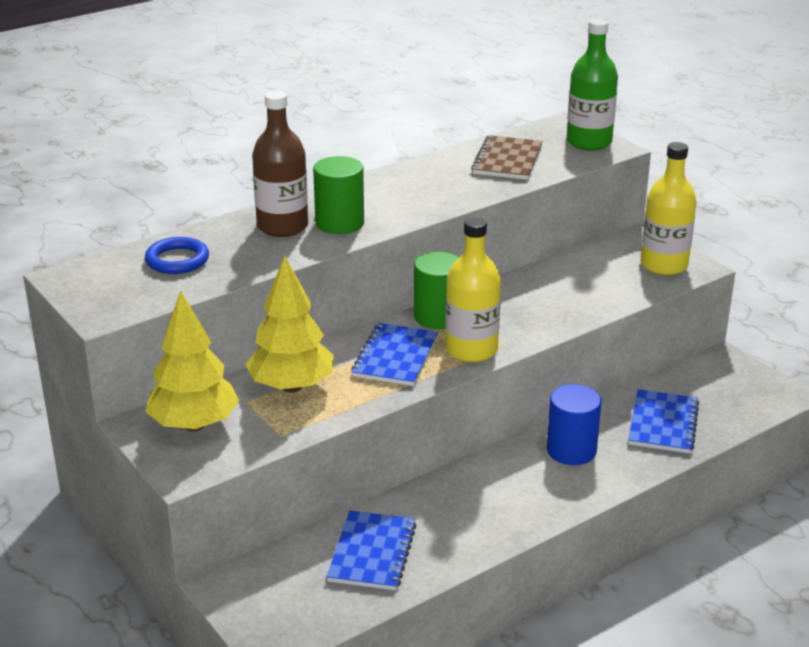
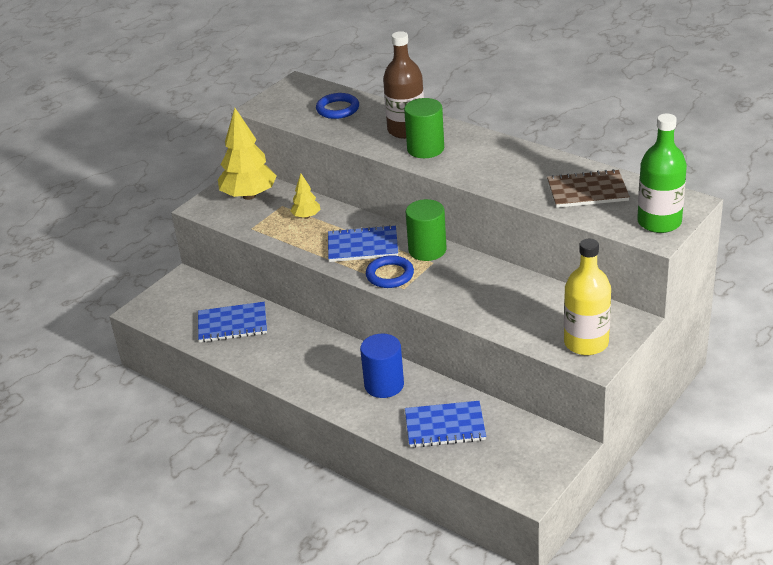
camera: 75 degrees right, 5 degrees up
(292, 386) = (306, 216): yellow tree -> yellow tree, size x0.50
(471, 350) = (390, 275): yellow bottle -> blue ring

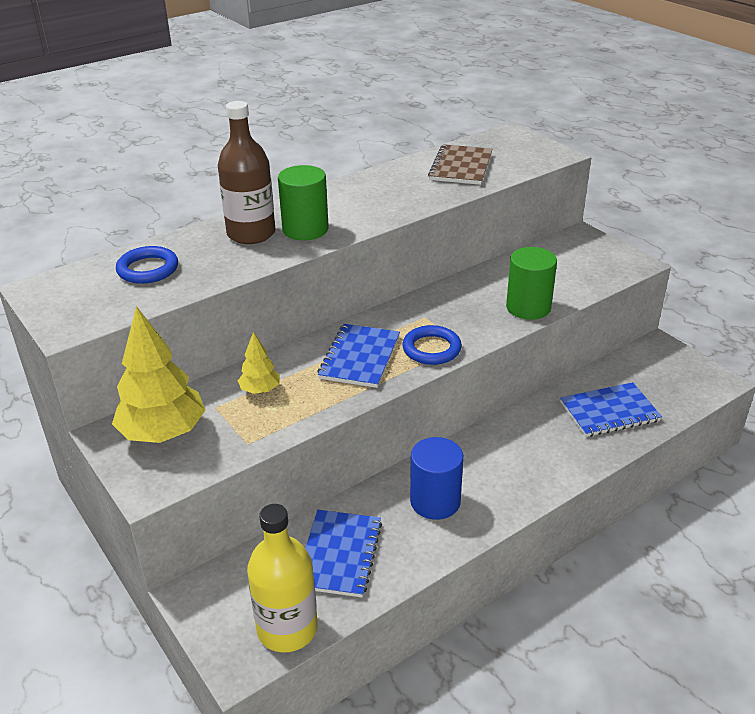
camera: 75 degrees left, 0 degrees up
(384, 385) = (526, 440): blue cylinder -> blue cylinder (435, 501)
(427, 250) = (399, 316): green cylinder -> green cylinder (528, 307)
(445, 426) = (609, 411): blue notebook -> blue notebook turned 60 degrees clockwise
(586, 343) = (605, 261): yellow bottle -> yellow bottle (287, 628)
(659, 222) = (534, 149): green bottle -> none

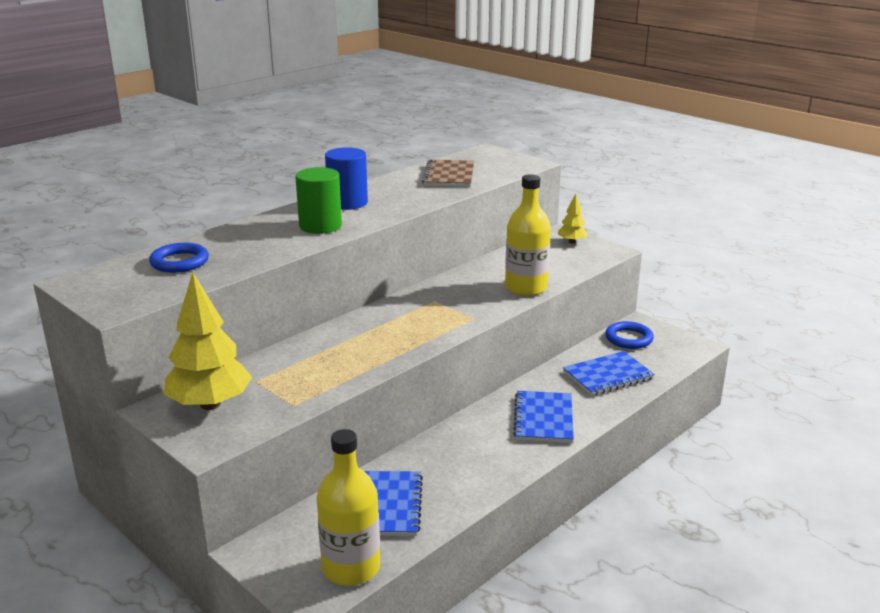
camera: 10 degrees left, 10 degrees down
(251, 234) = (270, 231): brown bottle -> none
(260, 390) = (295, 365): yellow tree -> yellow tree (572, 242)
(360, 357) = (383, 334): blue notebook -> blue notebook (543, 419)
(431, 349) = (447, 323): blue ring -> blue ring (629, 338)
(435, 501) = (467, 456): blue cylinder -> blue cylinder (347, 203)
(528, 307) = (526, 288): green cylinder -> yellow bottle

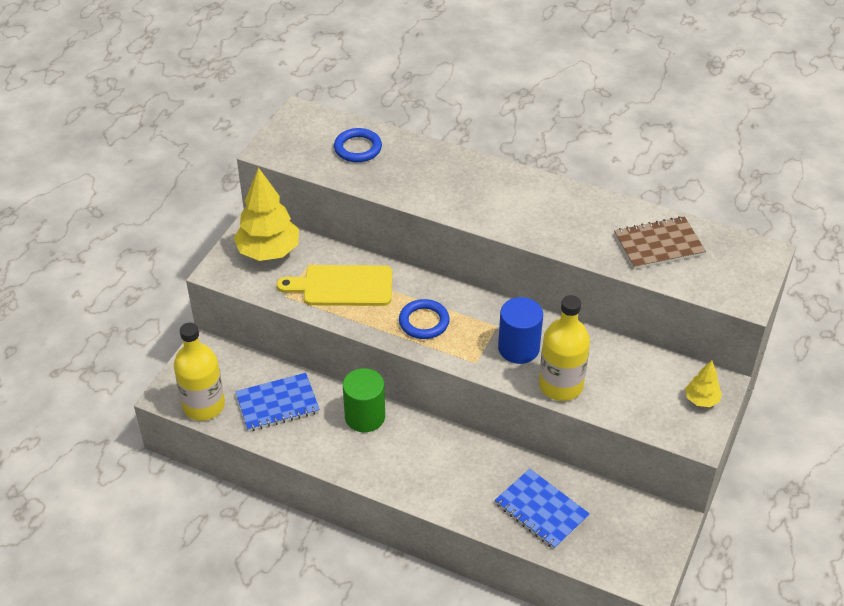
camera: 70 degrees right, 20 degrees up
(312, 367) = (343, 286): none -> yellow cutting board
(320, 226) = (472, 198): green cylinder -> green cylinder (365, 416)
(347, 203) = (537, 197): blue cylinder -> blue cylinder (518, 348)
(543, 419) = (439, 474): blue notebook -> none
(629, 338) = (630, 516): blue ring -> blue ring (424, 322)

